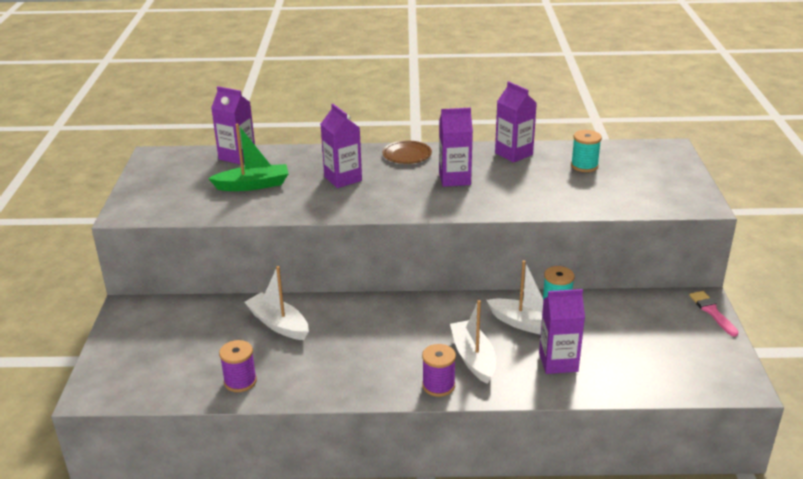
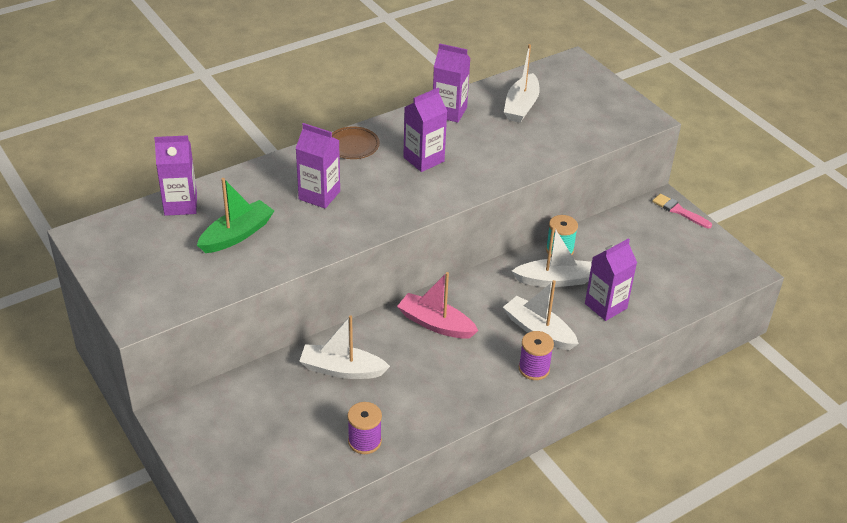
camera: 35 degrees left, 10 degrees up
(387, 320) = (435, 324): none -> pink boat
(584, 166) = (521, 106): turquoise spool -> white boat

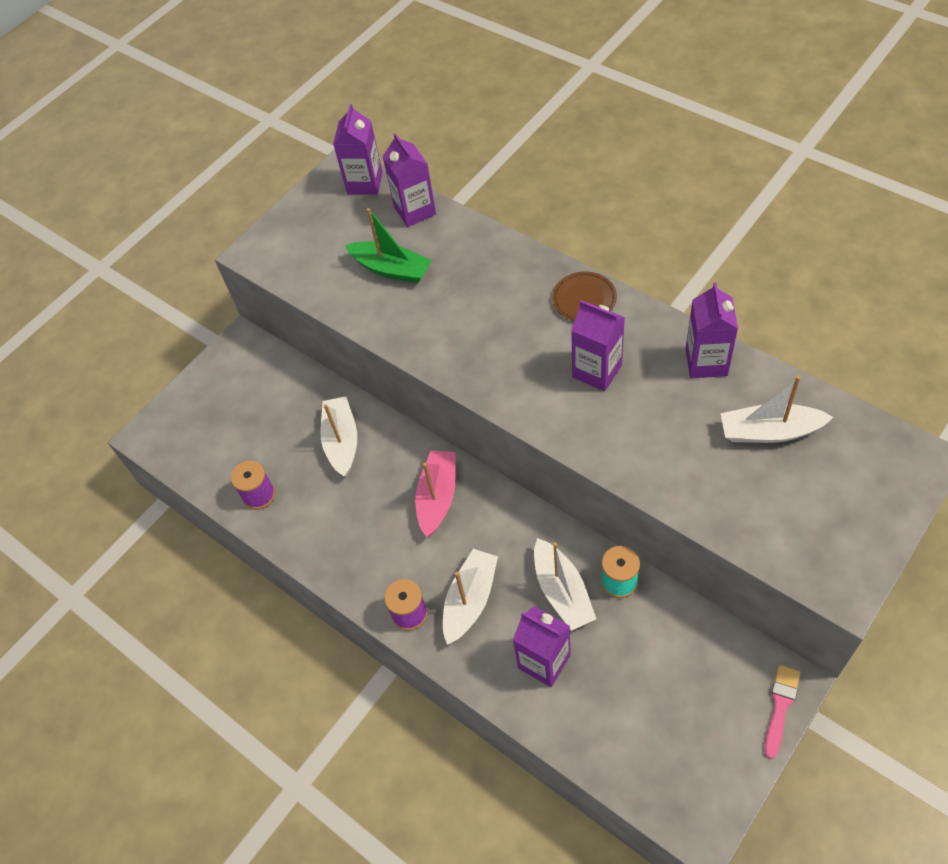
camera: 80 degrees right, 15 degrees up
(319, 195) = (483, 306): purple carton -> purple carton (365, 183)

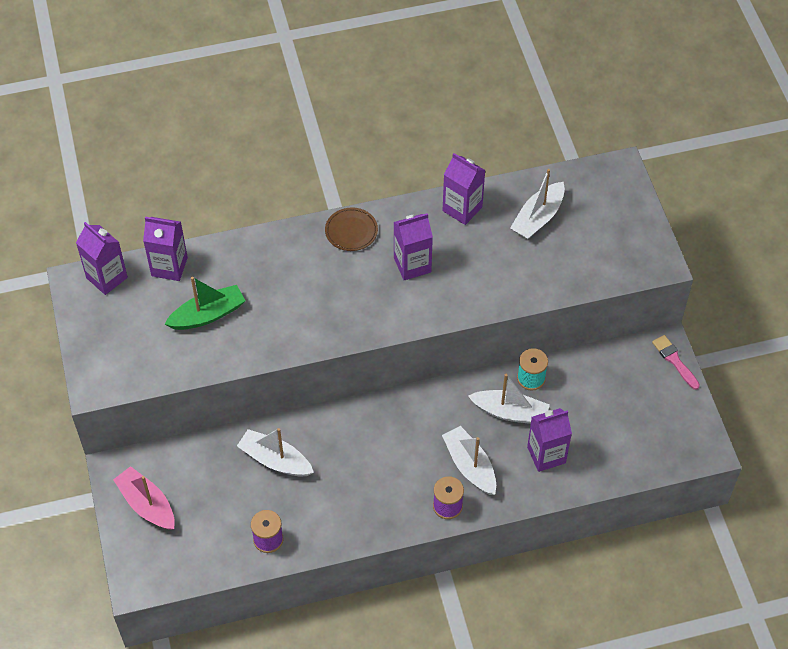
camera: 60 degrees left, 0 degrees up
(437, 497) = (378, 433): pink boat -> pink boat (147, 504)

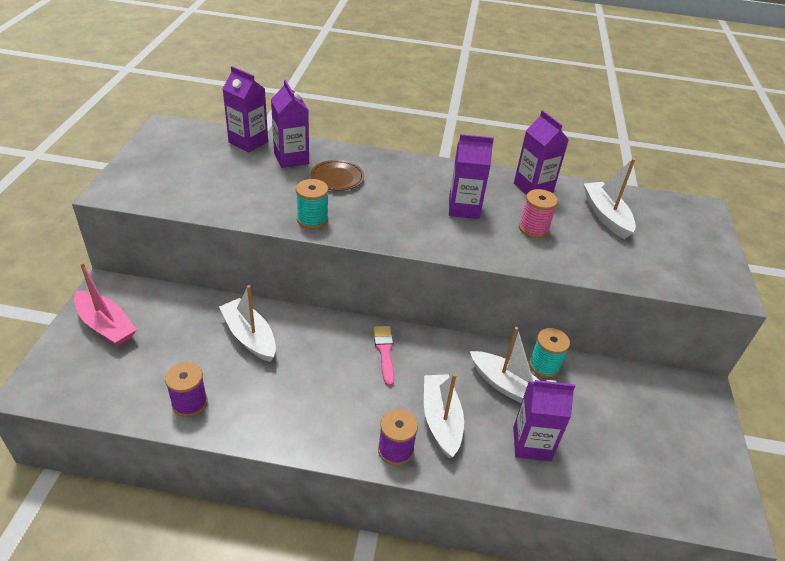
camera: 20 degrees right, 15 degrees down
(107, 278) = (192, 132): purple carton -> purple carton (291, 158)
(147, 504) = (106, 325): pink boat -> pink boat turned 150 degrees clockwise
(208, 315) = (252, 180): green boat -> none
(290, 338) = (312, 219): none -> turquoise spool
(351, 231) = (421, 170): brown plate -> brown plate (337, 178)
(481, 263) = (533, 229): none -> pink spool
(538, 218) = (606, 216): white boat -> white boat turned 105 degrees clockwise
(674, 360) = (712, 408): pink brush -> pink brush (384, 352)

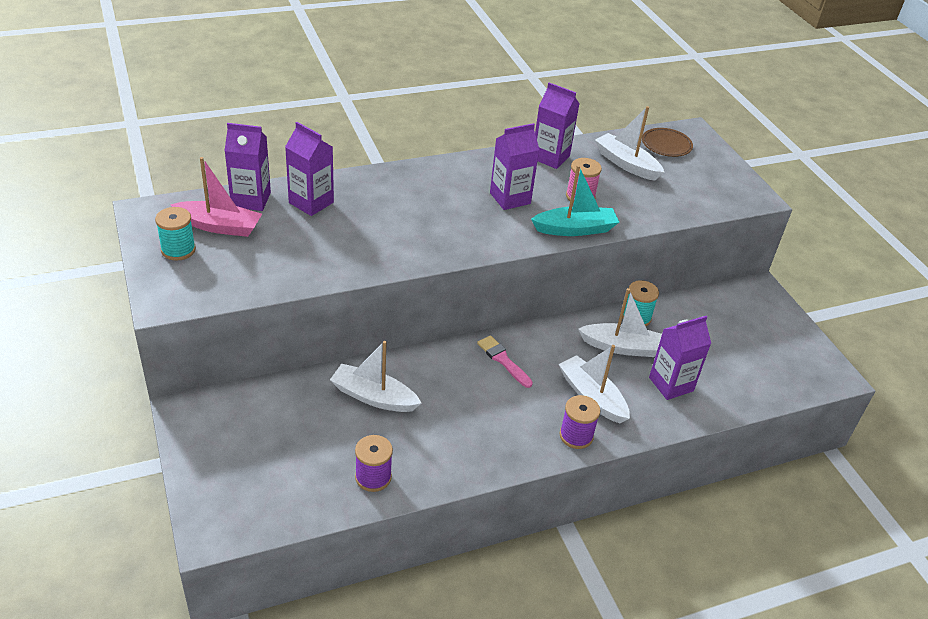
camera: 30 degrees left, 0 degrees up
(106, 325) = (224, 446): pink boat -> pink boat (219, 226)
(312, 219) = (389, 257): turquoise spool -> turquoise spool (178, 250)
(337, 178) = (374, 208): brown plate -> brown plate (666, 145)
(503, 254) = (575, 229): none -> turquoise boat

